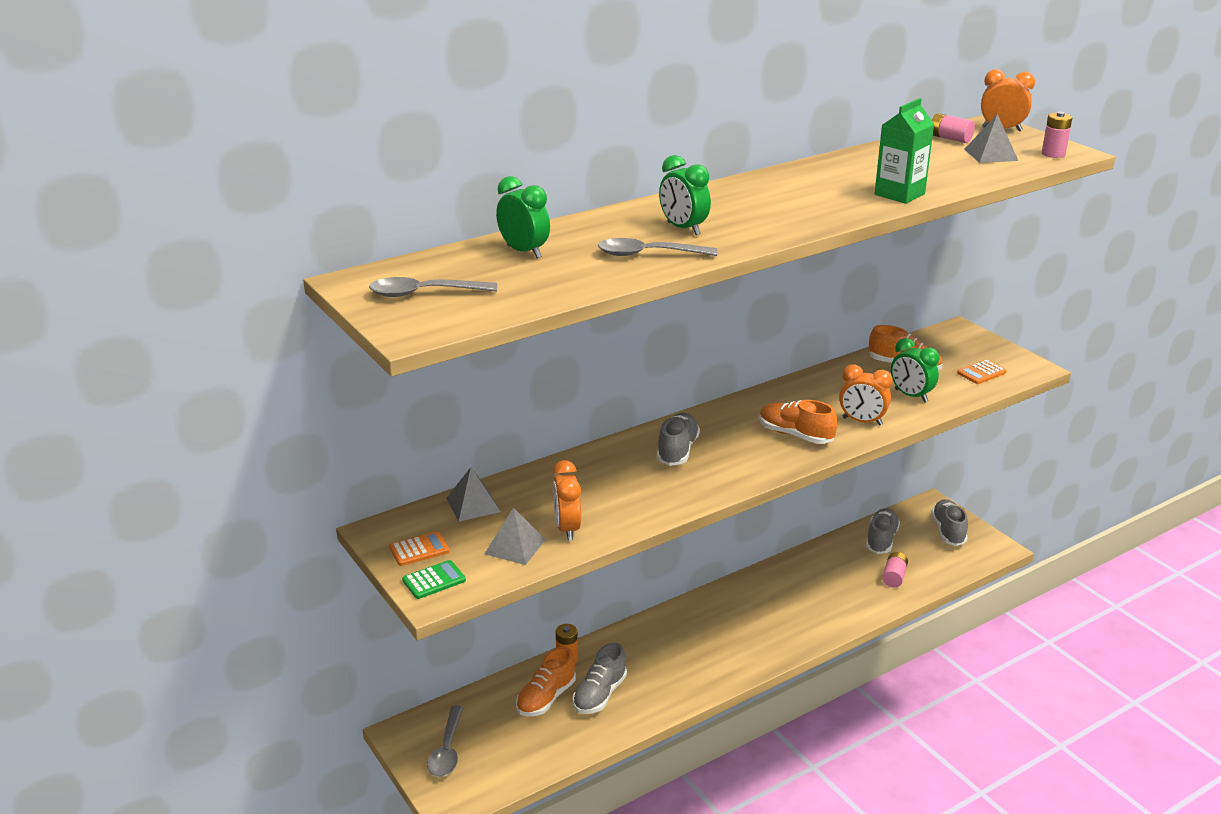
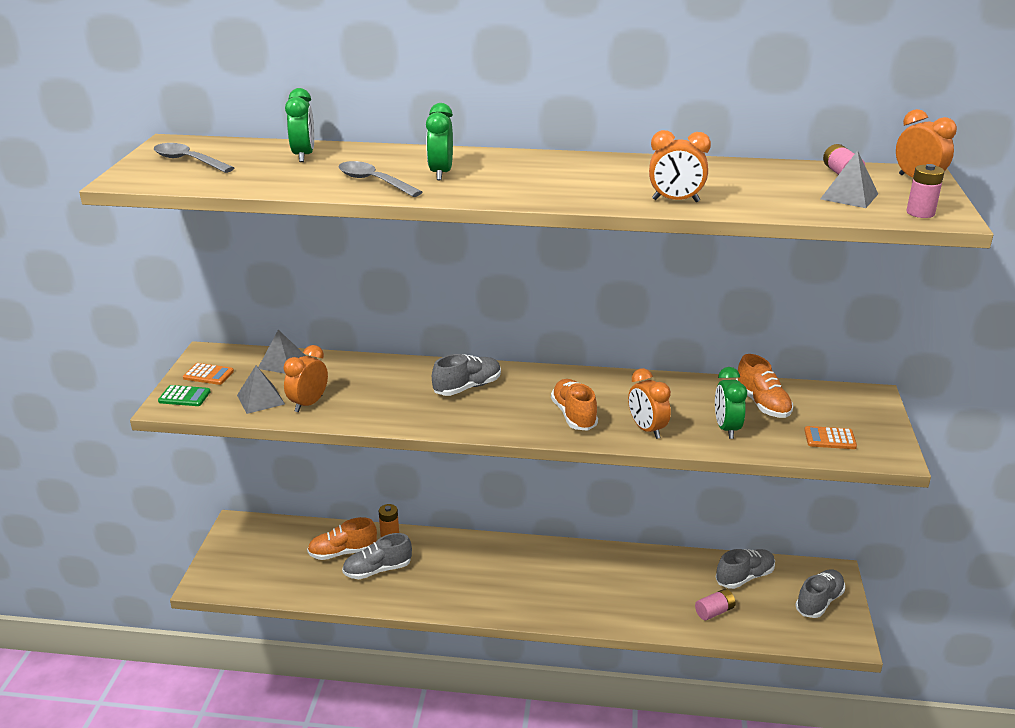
camera: 40 degrees right, 0 degrees up
(447, 750) = (245, 550): grey spoon -> none
(899, 194) = (675, 201): green carton -> orange clock

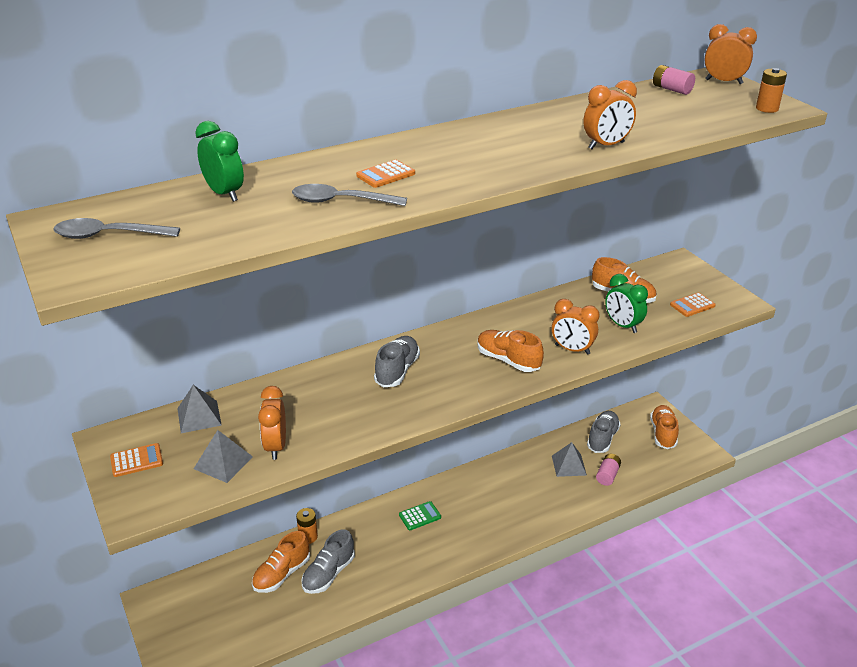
camera: 35 degrees left, 5 degrees up
(184, 396) = (139, 494): green calculator -> green calculator (420, 516)
(441, 173) = (386, 175): green clock -> orange calculator
(819, 602) = (663, 433): grey shoe -> orange shoe
(849, 196) = (706, 107): grey pyramid -> grey pyramid (568, 465)
(920, 213) = (767, 108): pink battery -> orange battery

